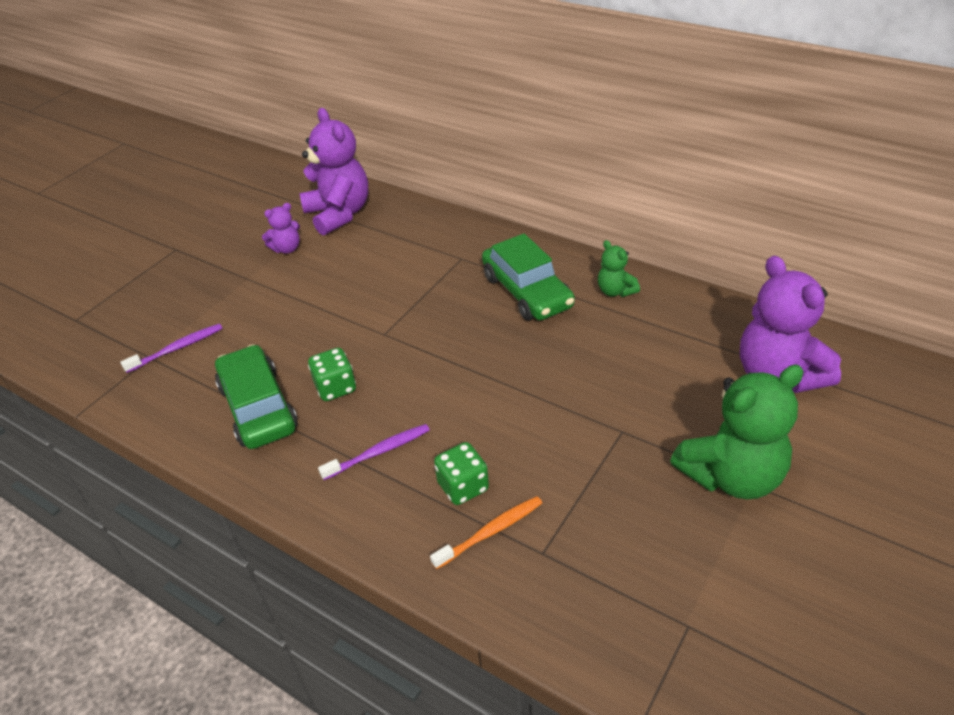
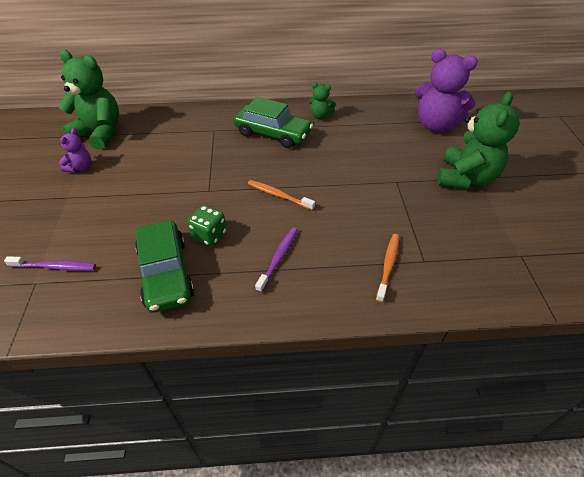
camera: 40 degrees left, 5 degrees up
(176, 349) = (54, 266): purple toothbrush -> purple toothbrush turned 75 degrees clockwise
(258, 407) = (165, 273): green car -> green car turned 135 degrees counterclockwise
(339, 214) = (100, 133): purple teddy bear -> green teddy bear
(453, 377) = (279, 195): none -> orange toothbrush
(463, 486) = (348, 250): green dice -> none

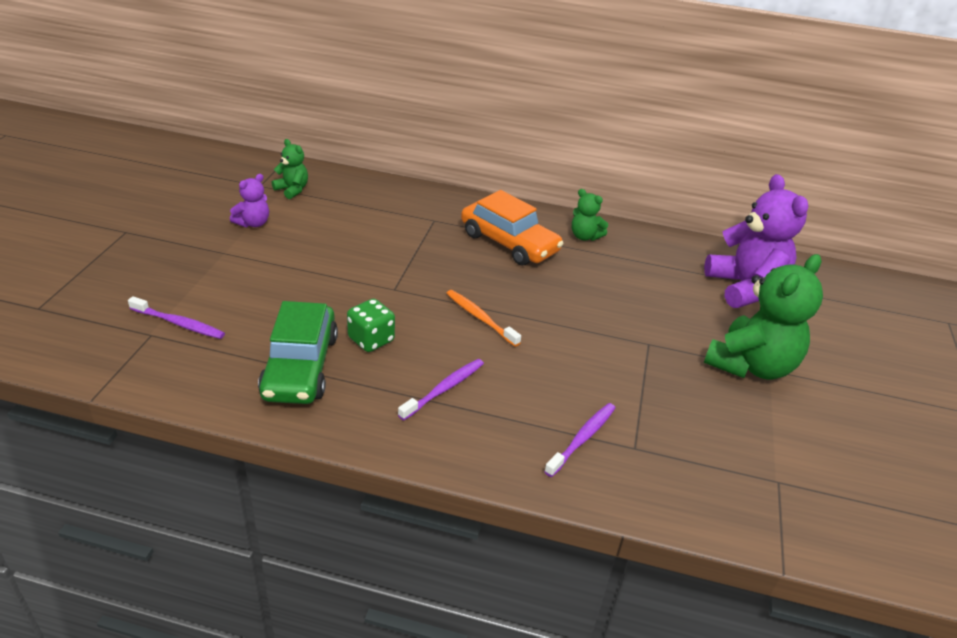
camera: 15 degrees right, 10 degrees down
(100, 133) = (292, 190): green teddy bear -> green teddy bear, size x0.49
(273, 133) = (509, 243): green car -> orange car
(388, 266) = (582, 439): orange toothbrush -> purple toothbrush
(435, 125) = (745, 287): purple teddy bear -> purple teddy bear turned 150 degrees counterclockwise

